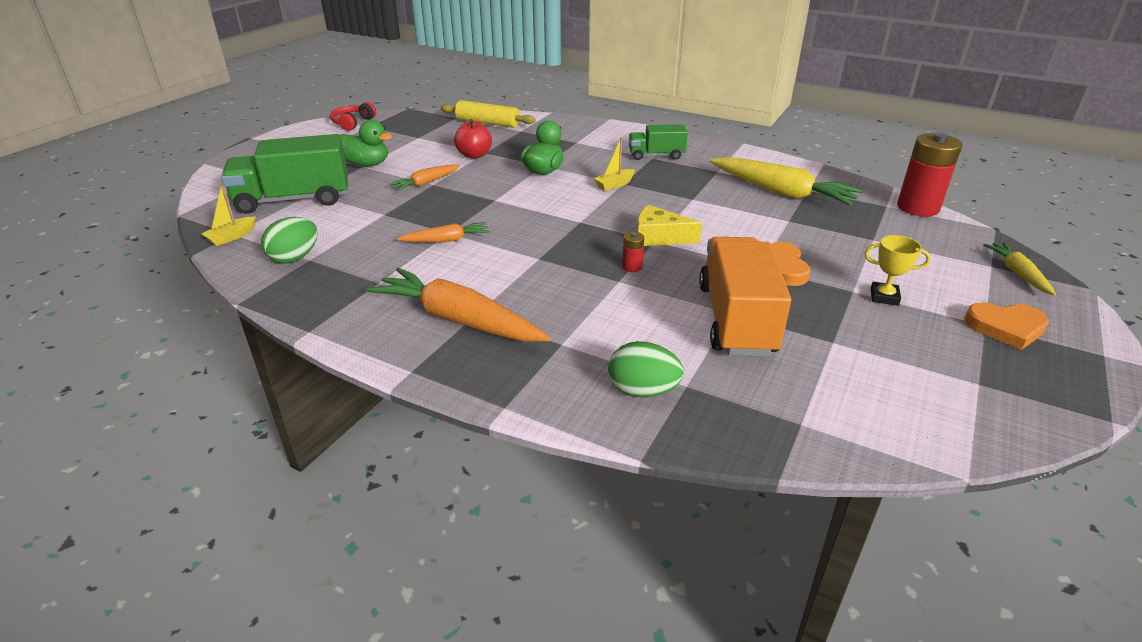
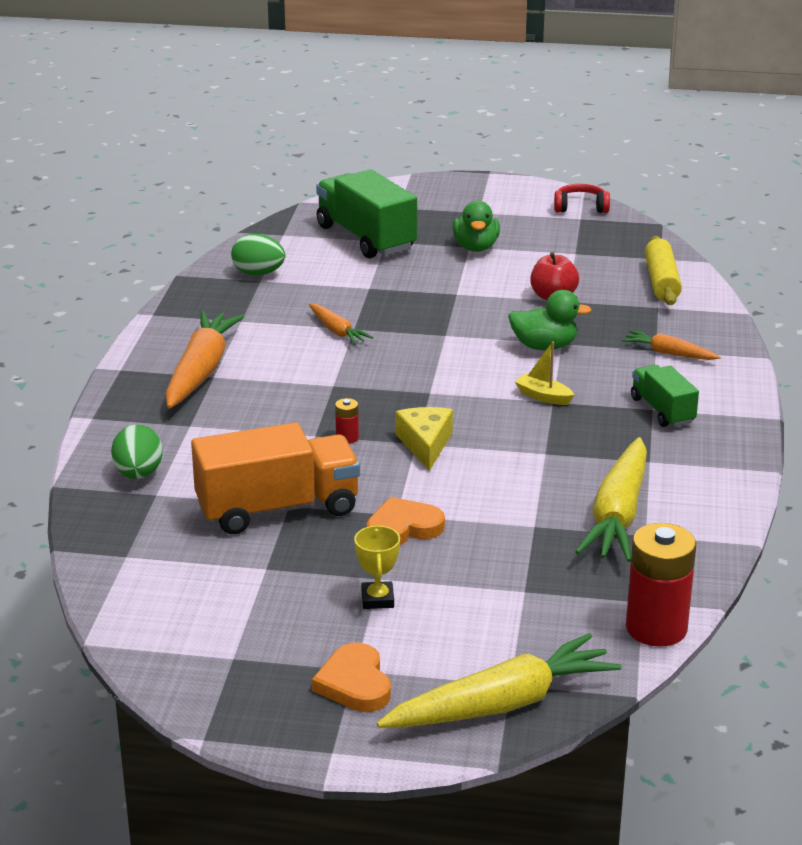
camera: 70 degrees right, 5 degrees down
(232, 237) = (276, 236): yellow boat -> none
(426, 183) = (456, 289): orange carrot -> orange carrot (669, 353)
(1017, 273) = (501, 704): yellow carrot -> yellow carrot, size x1.92

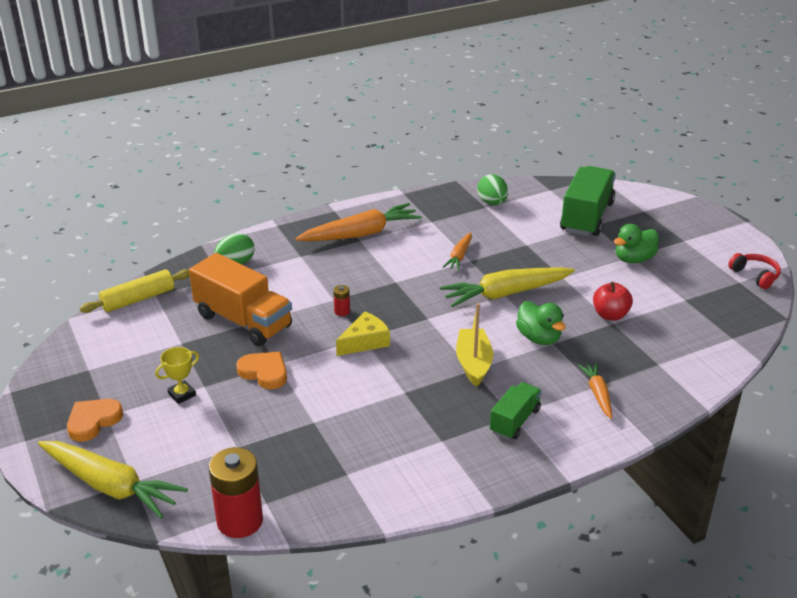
camera: 55 degrees right, 5 degrees up
(543, 397) = (473, 363): yellow boat -> yellow boat, size x1.63
(618, 514) = (360, 452): yellow carrot -> yellow carrot (506, 294)
(661, 281) = (698, 351): yellow rolling pin -> yellow rolling pin (138, 299)

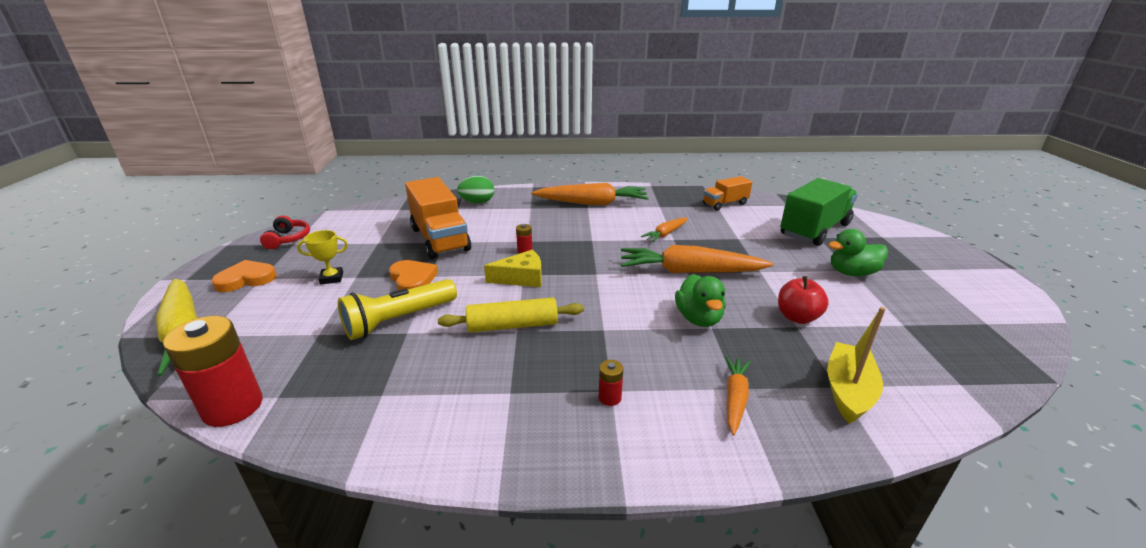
camera: 25 degrees right, 5 degrees down
(138, 299) = (384, 209): yellow rolling pin -> yellow rolling pin (512, 325)
(295, 414) = (399, 320): none -> yellow flashlight
(473, 363) = (609, 324): yellow boat -> yellow boat (848, 391)
(492, 203) = (725, 204): green egg -> orange truck
(506, 294) = (690, 272): yellow carrot -> orange carrot
(515, 421) = (609, 397): green truck -> red battery
(755, 275) = (1012, 322): red headphones -> red headphones (288, 239)

